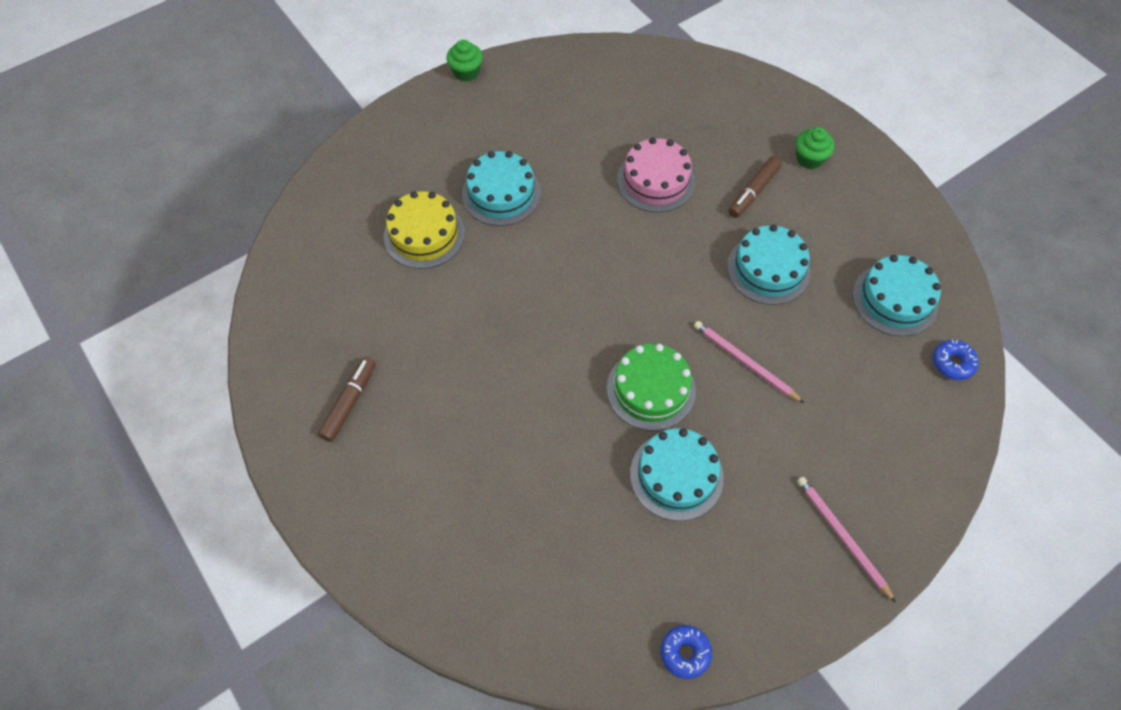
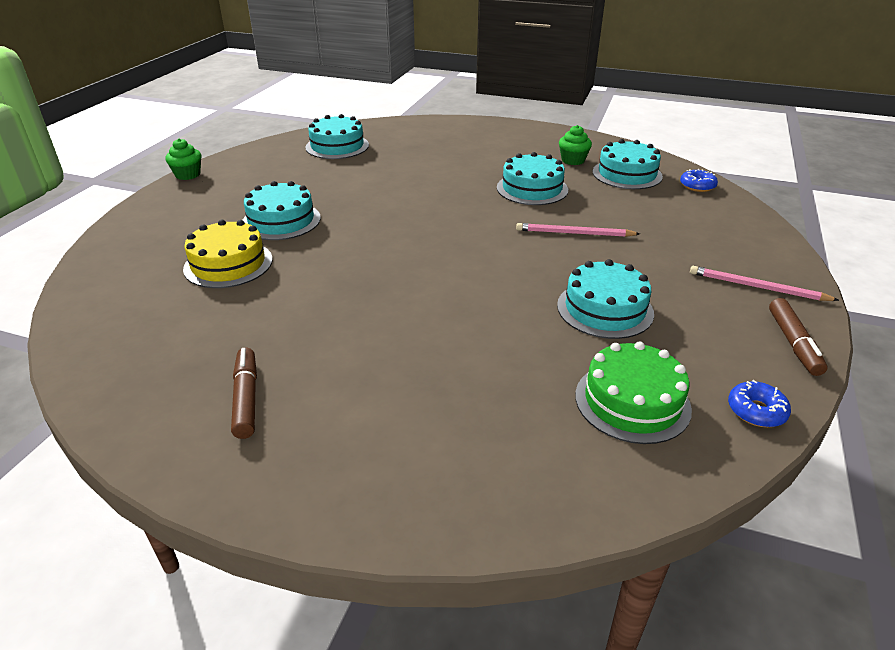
camera: 35 degrees left, 25 degrees down
(633, 88) = (337, 146): none -> turquoise cake
(651, 389) = (525, 272): green cake -> green cake (632, 401)
(656, 180) = (402, 177): pink cake -> none
(753, 192) = (478, 162): brown marker -> brown marker (793, 343)
(809, 159) = (496, 139): green cupcake -> green cupcake (573, 160)

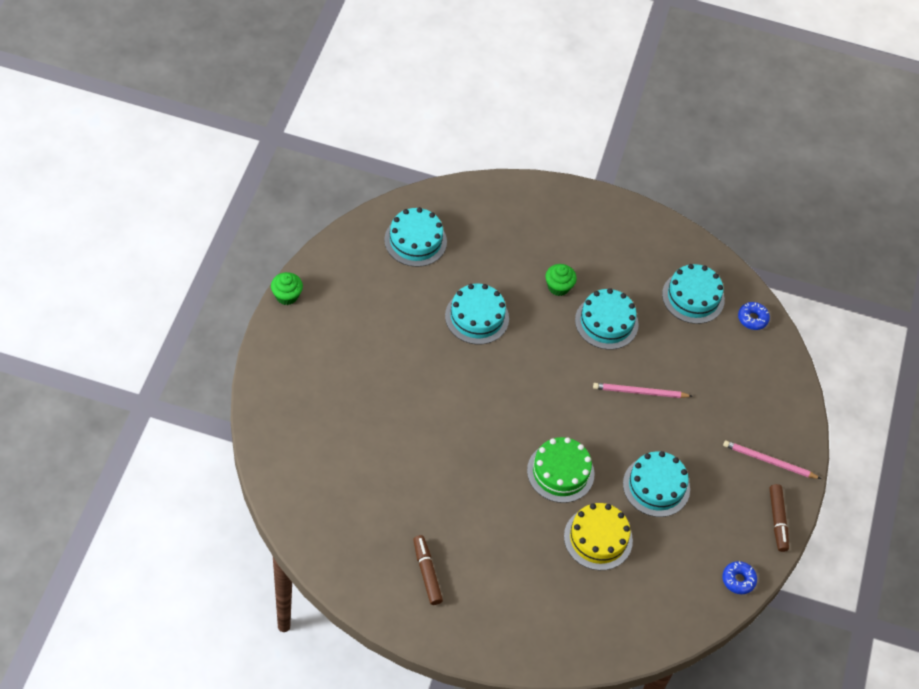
camera: 10 degrees left, 20 degrees up
(228, 264) = (370, 434): yellow cake -> yellow cake (598, 538)
(281, 220) = (395, 373): turquoise cake -> turquoise cake (477, 317)
(573, 160) = (645, 271): green cupcake -> green cupcake (558, 287)
(632, 401) = (665, 573): green cake -> green cake (560, 472)

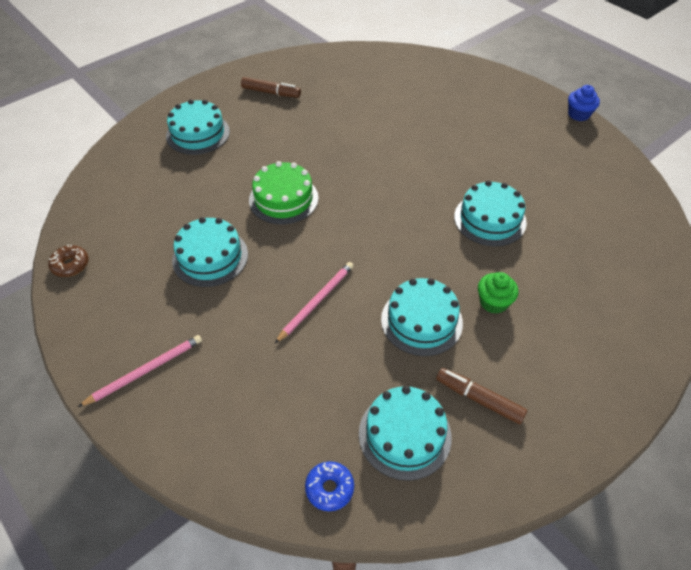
camera: 130 degrees right, 5 degrees down
(286, 296) = (578, 114): green cupcake -> blue cupcake
(415, 241) = (611, 216): turquoise cake -> turquoise cake (198, 134)
(598, 538) = (204, 192): yellow cake -> none
(738, 580) = (70, 265): blue donut -> brown donut
(777, 520) = (84, 334): brown marker -> brown marker (479, 399)

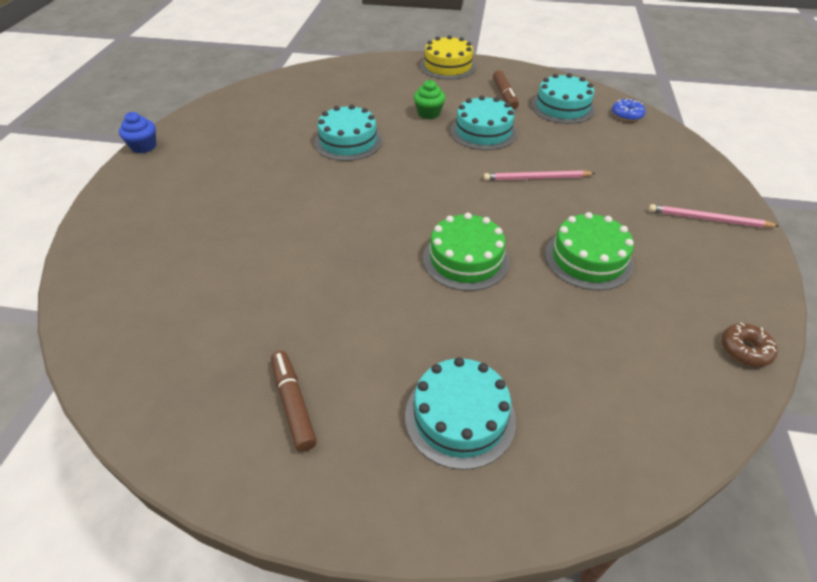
camera: 130 degrees left, 5 degrees down
(210, 257) = (588, 259): turquoise cake -> green cake
(602, 399) = (448, 66): none -> yellow cake

